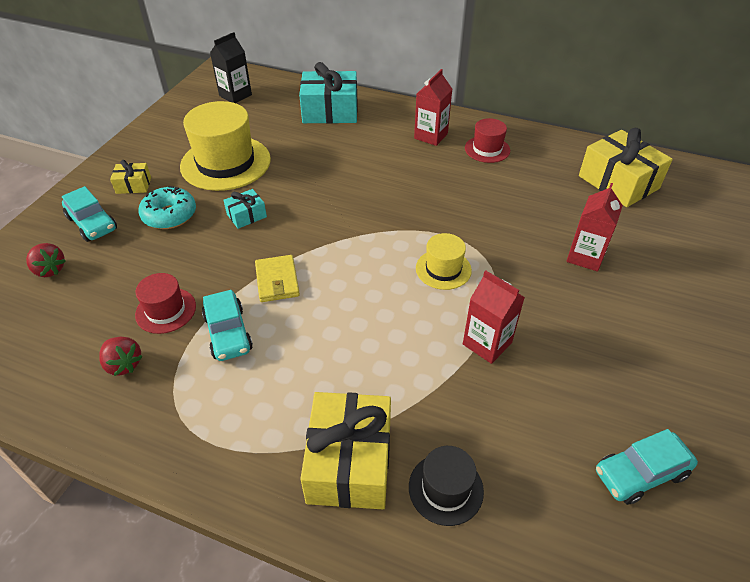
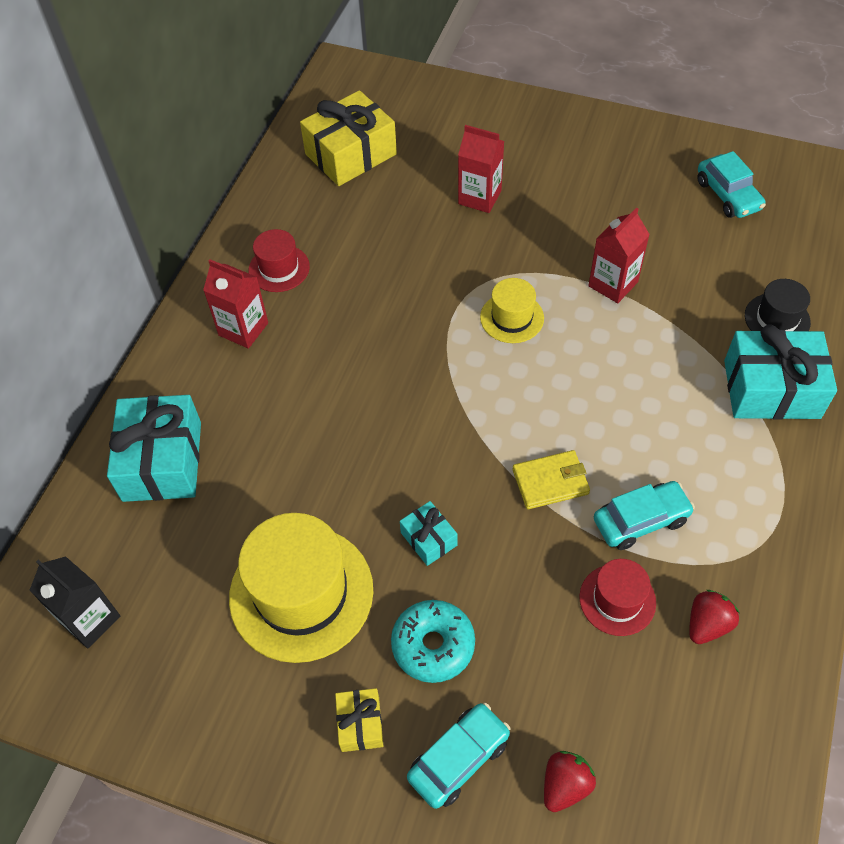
camera: 90 degrees left, 10 degrees up
(349, 462) = (771, 389): yellow gift -> turquoise gift

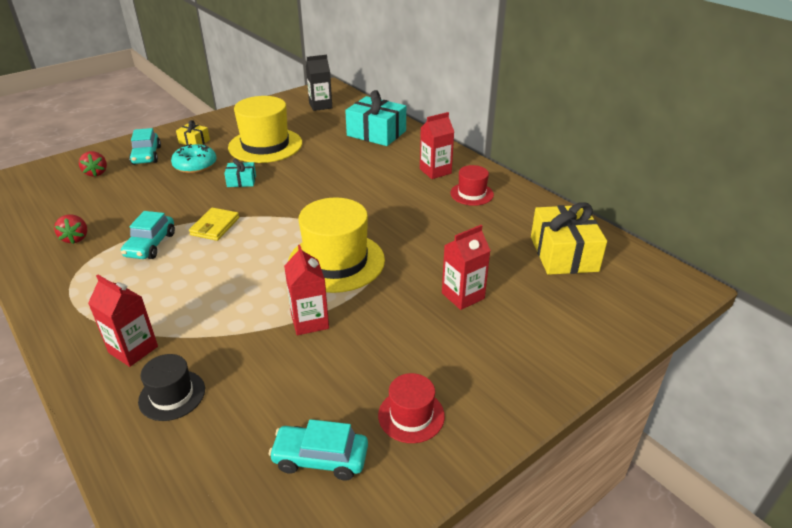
camera: 120 degrees right, 20 degrees down
(512, 318) = (336, 261): yellow hat -> yellow hat, size x1.92
(617, 599) = (131, 218): red hat -> red hat (411, 415)
(771, 389) = (133, 349): turquoise gift -> red carton

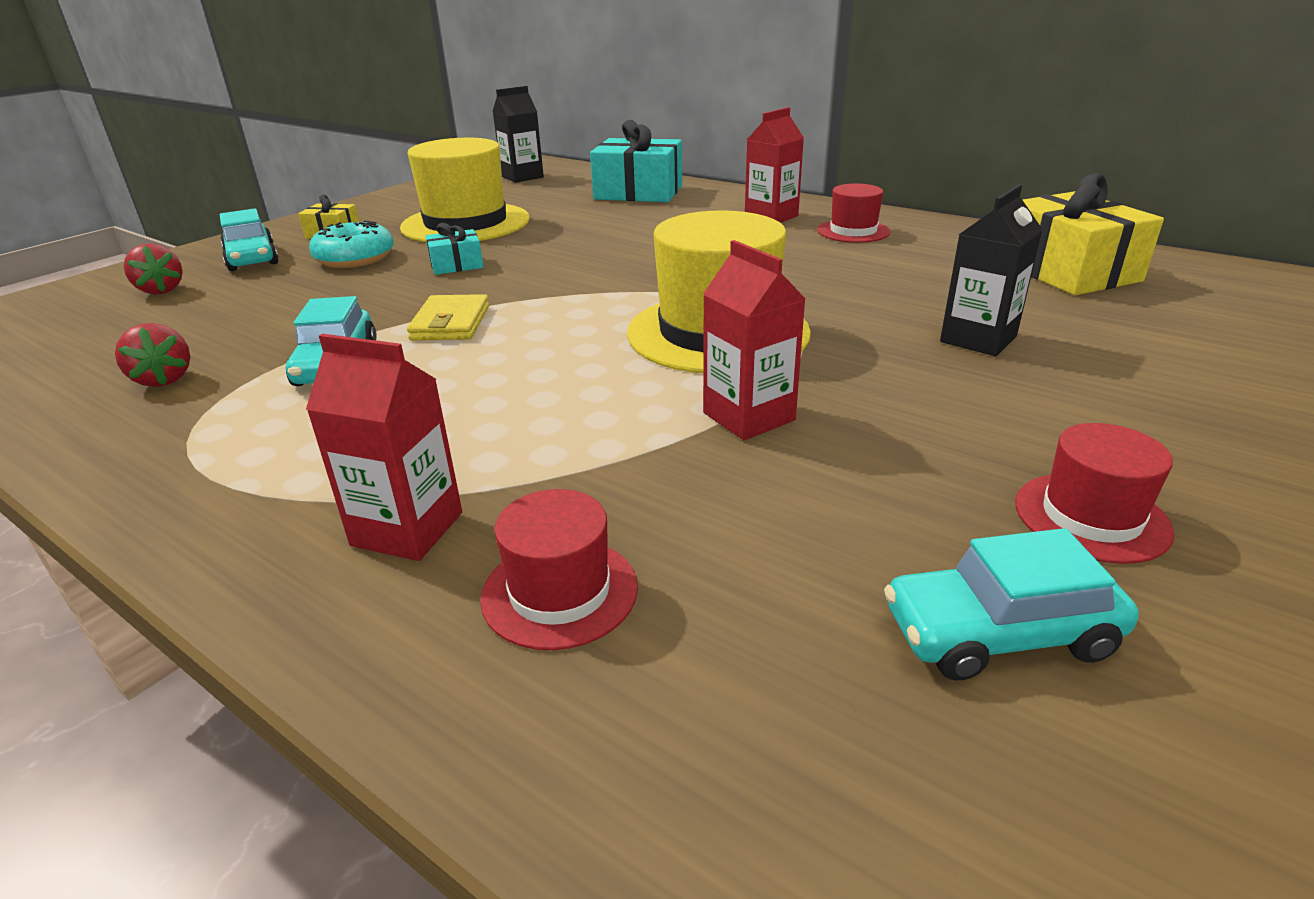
camera: 15 degrees left, 5 degrees down
(172, 395) = (559, 592): black hat -> red hat
(463, 296) = (978, 339): red carton -> black carton

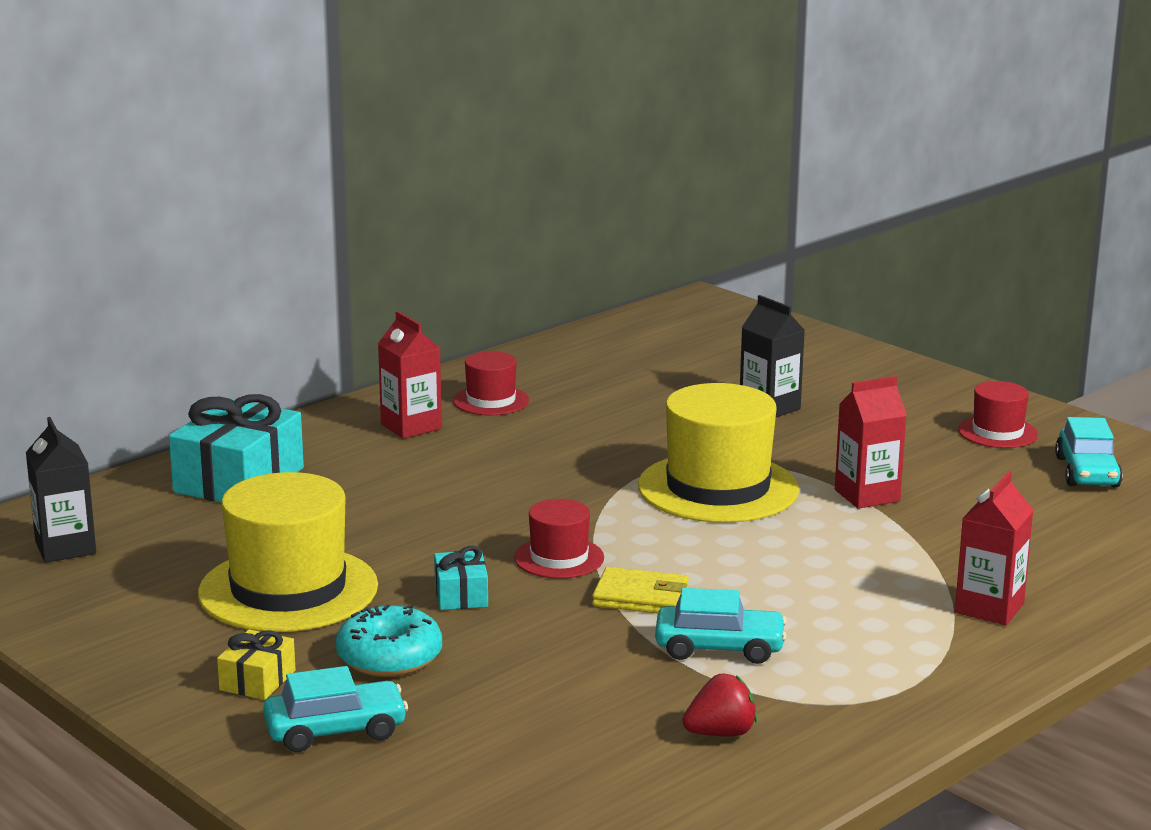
camera: 80 degrees left, 10 degrees down
(161, 290) = (432, 781): red strawberry -> none
(559, 592) = (1053, 565): red hat -> red hat (559, 558)
(1067, 271) = (651, 352): yellow gift -> none

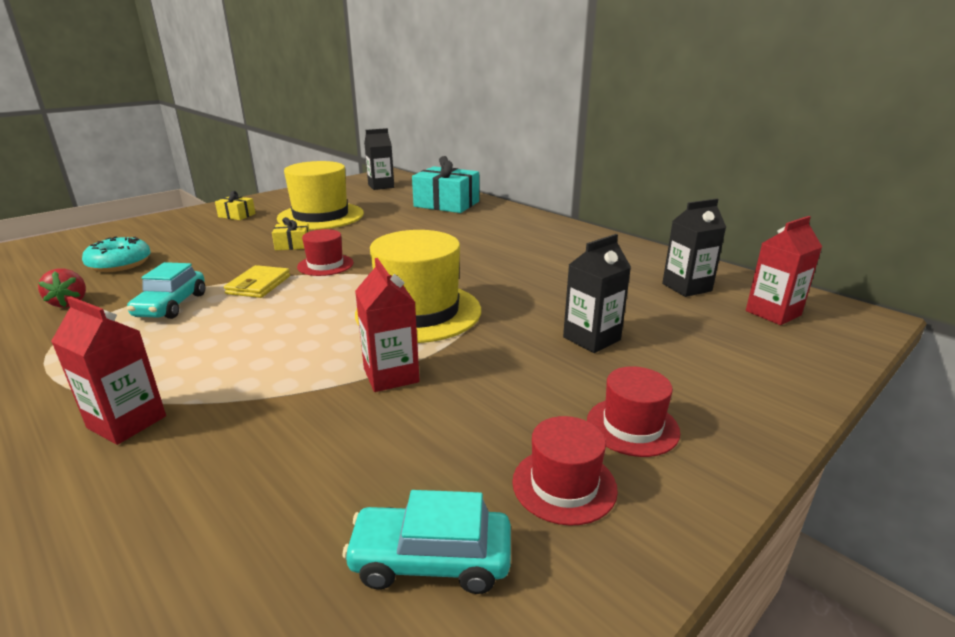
camera: 90 degrees right, 5 degrees up
(335, 730) = (178, 228): turquoise car -> none
(389, 657) = (236, 234): turquoise donut -> turquoise donut (120, 264)
(411, 426) = (520, 230): red carton -> red carton (773, 313)
(461, 595) = (293, 245): turquoise gift -> yellow gift
(491, 401) = (568, 247): red hat -> red hat (632, 426)
(633, 355) = (686, 287): none -> black carton

